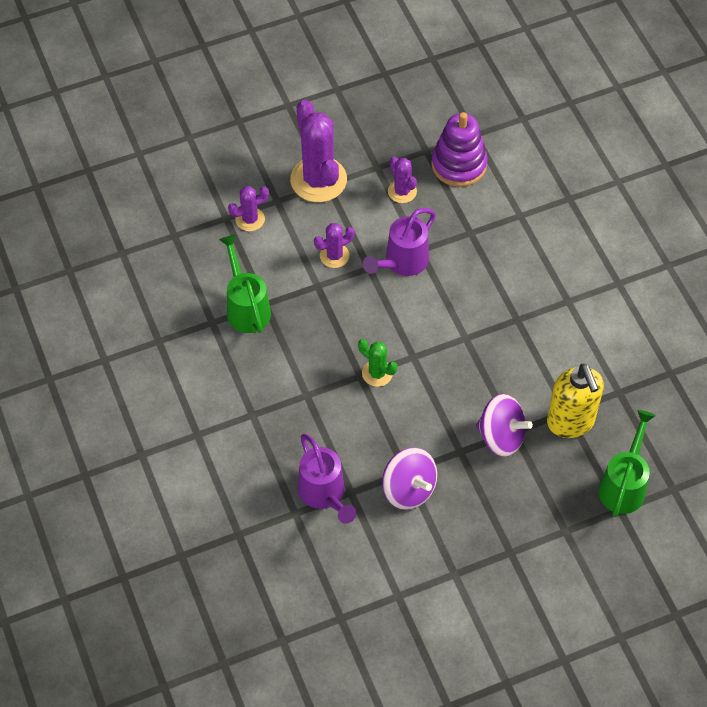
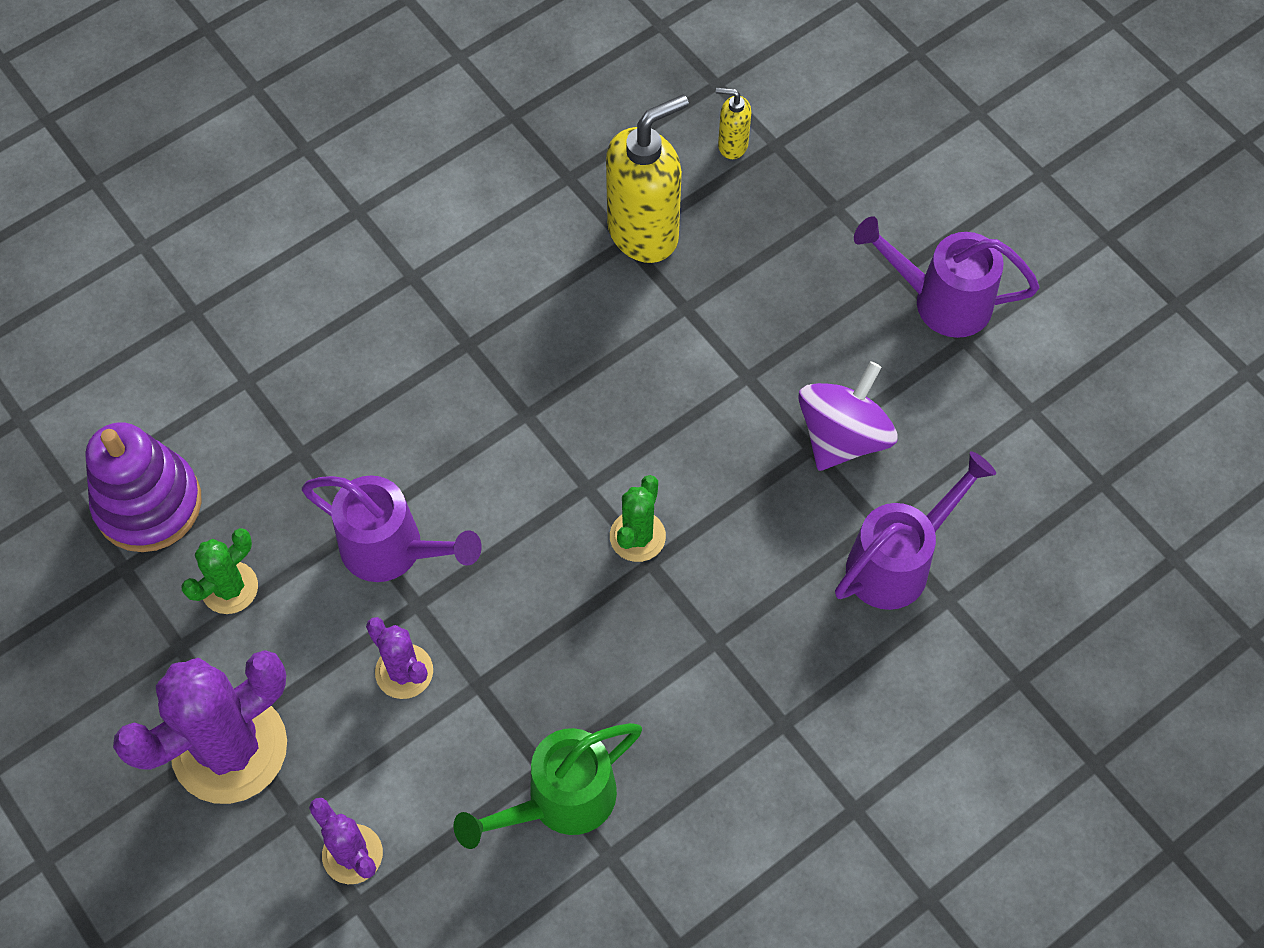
camera: 105 degrees left, 5 degrees up
(402, 191) = (229, 588): purple cactus -> green cactus
(484, 569) = (941, 301): none -> purple watering can
(501, 437) = (701, 323): purple spinning top -> none
(624, 485) = (732, 145): green watering can -> yellow soap dispenser

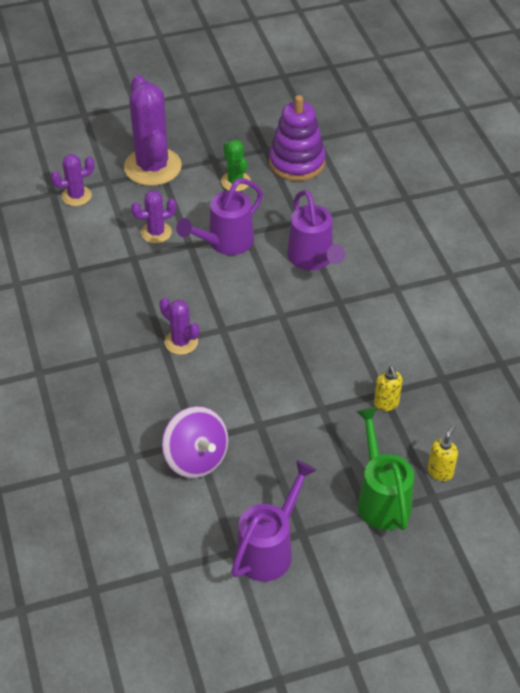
camera: 110 degrees right, 15 degrees down
(560, 800) = (55, 272): green watering can -> green watering can (381, 498)
(637, 536) = (181, 342): green cactus -> purple cactus
(644, 232) = (386, 404): yellow soap dispenser -> yellow soap dispenser, size x0.47
(897, 562) = (101, 457): purple watering can -> purple watering can (313, 259)

